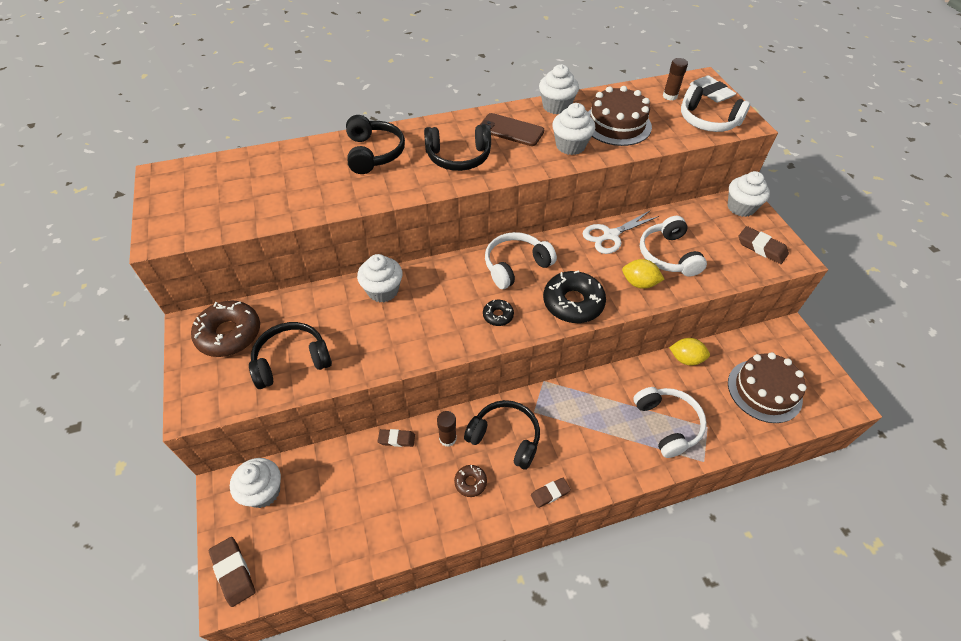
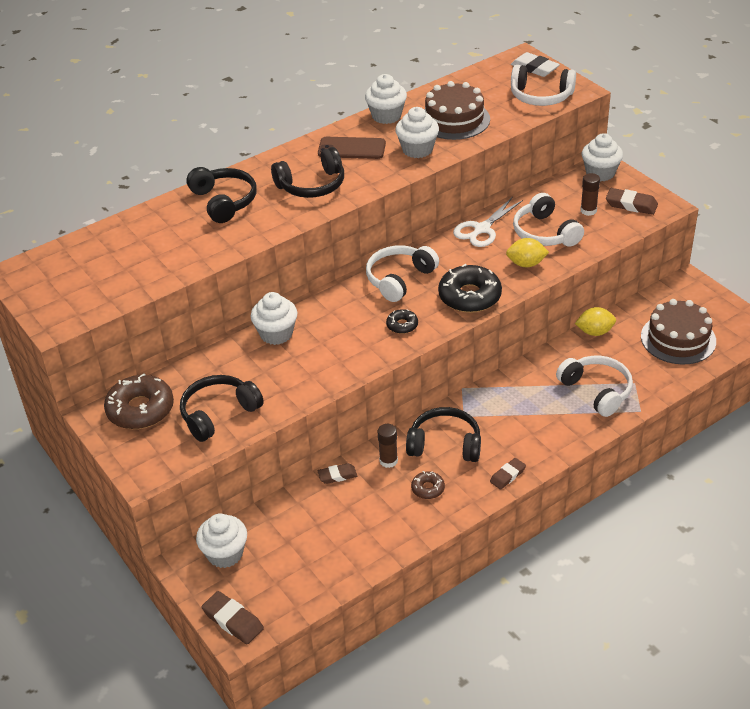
camera: 15 degrees left, 10 degrees down
(670, 96) = (495, 80): brown glue stick -> brown glue stick (588, 210)

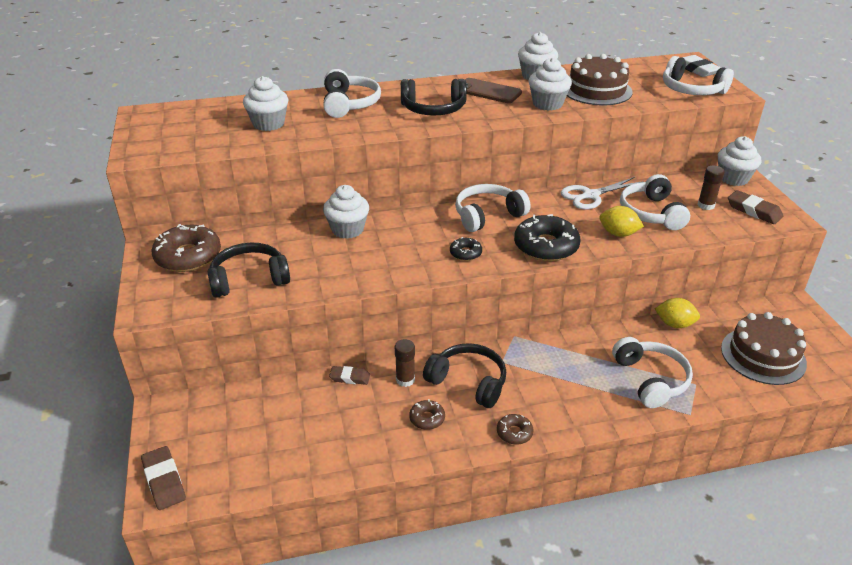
camera: 20 degrees right, 5 degrees down
(224, 201) = (349, 104): black headphones -> white headphones
(225, 554) = (203, 414): white cupcake -> white cupcake (268, 124)
(507, 475) = (514, 433): brown eraser -> brown donut

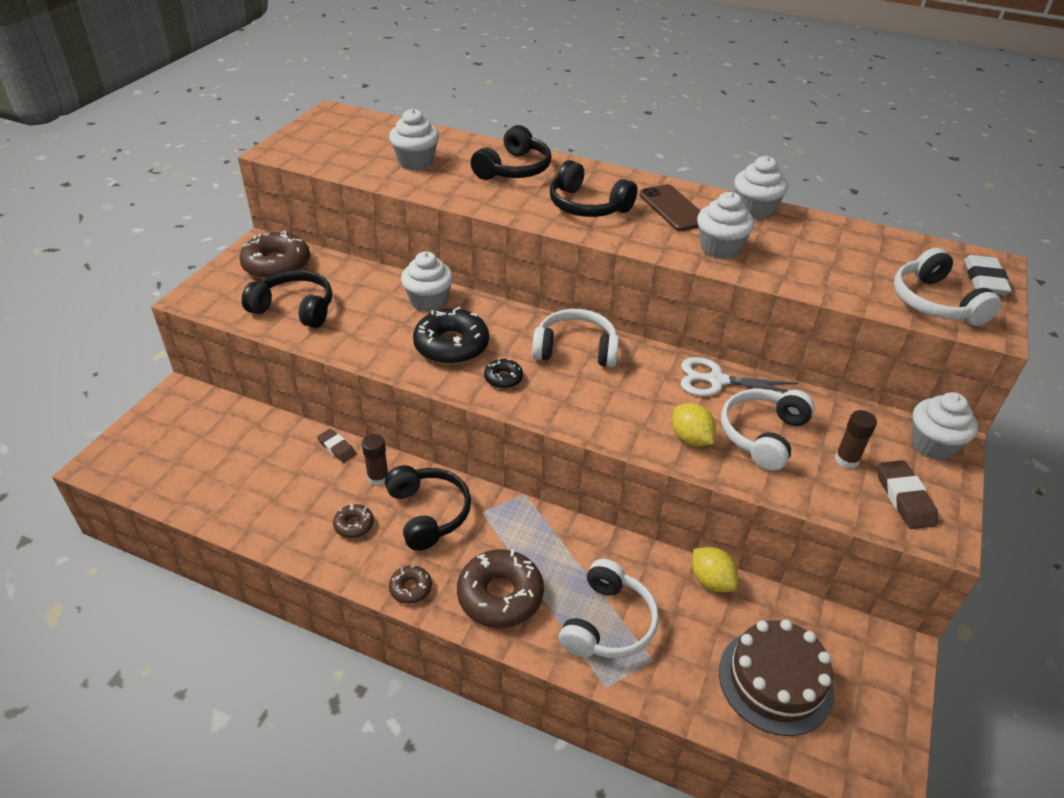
camera: 35 degrees right, 5 degrees up
(164, 481) = (118, 452): brown eraser -> none
(349, 104) = (514, 169): white headphones -> black headphones
(546, 246) = (592, 412): black donut -> black donut (451, 345)
(573, 402) = (500, 595): none -> brown donut
(596, 90) = (804, 255): brown cake -> none

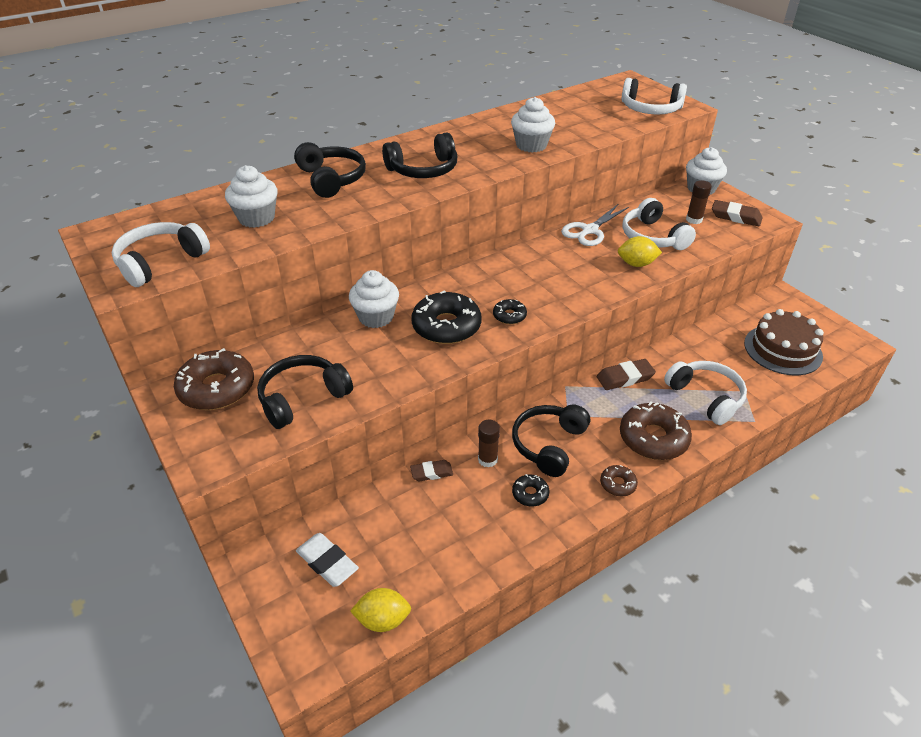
camera: 55 degrees left, 0 degrees up
(354, 525) = (530, 494): brown donut -> black donut
(428, 513) = (548, 444): black headphones -> black headphones turned 75 degrees counterclockwise
(575, 349) = (507, 271): white headphones -> white headphones (160, 262)
(578, 537) = (625, 378): none -> brown eraser
(673, 208) = (465, 141): brown phone -> none
(711, 581) = (697, 338): yellow lemon -> yellow lemon (383, 620)
(754, 210) = (500, 117): white cupcake -> none
(984, 280) = (641, 88): white eraser -> white eraser (327, 562)

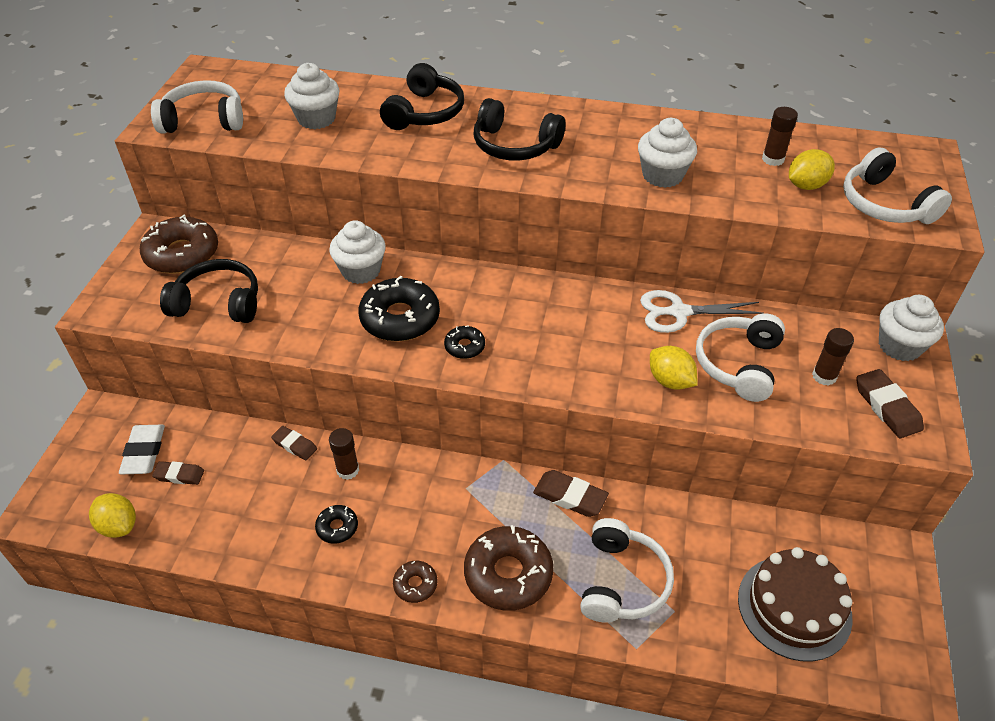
camera: 45 degrees right, 5 degrees up
(378, 553) = (179, 475): none -> brown eraser
(548, 444) = (411, 499): black headphones -> none
(570, 113) = (773, 159): none -> brown glue stick
(605, 117) = (806, 185): none -> yellow lemon

